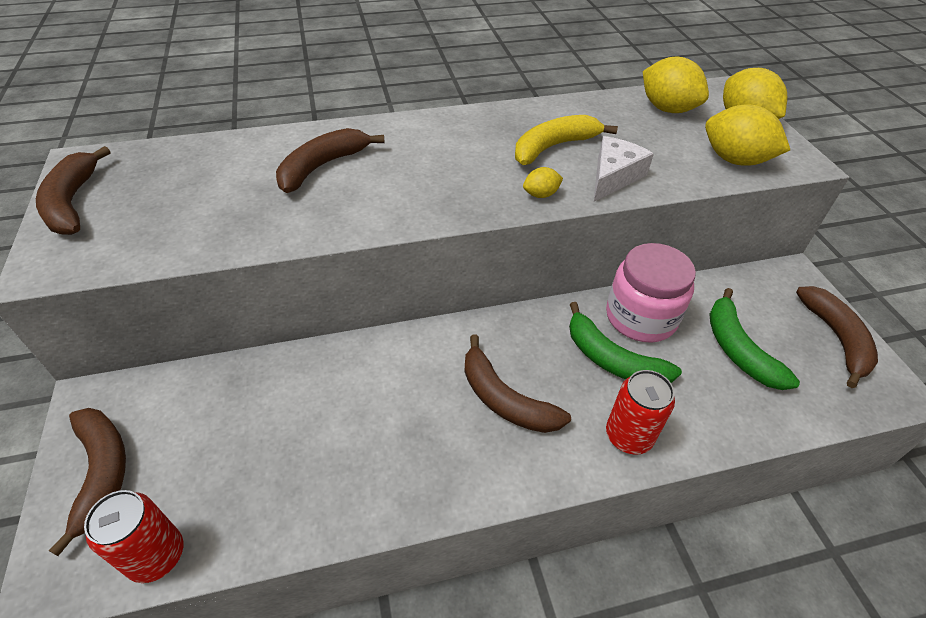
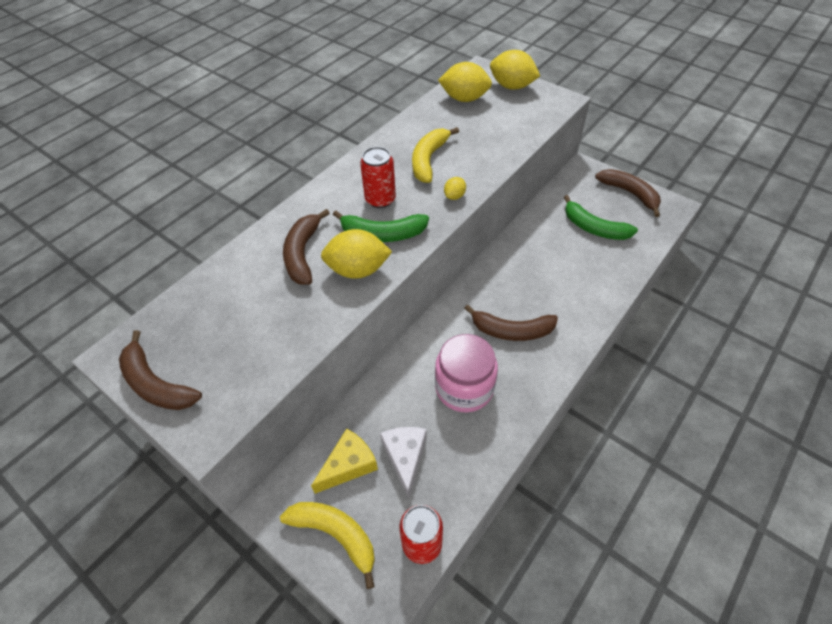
camera: 35 degrees left, 5 degrees up
(102, 473) = (335, 534): brown banana -> yellow banana
(191, 414) = (348, 465): none -> yellow cheese
(612, 360) = (542, 273): green banana -> green banana (383, 234)
(614, 176) = (481, 162): white cheese -> white cheese (405, 457)
(628, 436) = (586, 308): red can -> red can (380, 199)
(641, 317) = (534, 239): pink jar -> pink jar (464, 387)
(735, 160) = (530, 116): yellow lemon -> yellow lemon (358, 270)

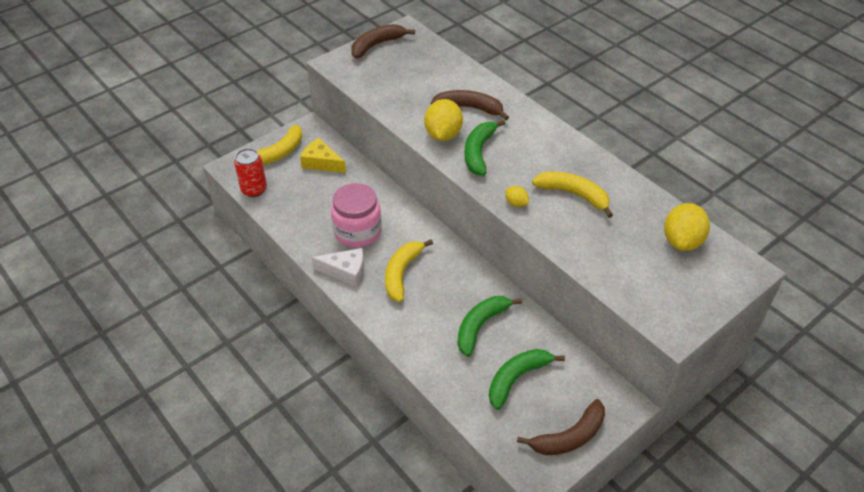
camera: 100 degrees right, 5 degrees down
(348, 465) = (321, 162): yellow cheese -> yellow cheese turned 150 degrees clockwise
(380, 199) = (523, 156): red can -> none
(405, 457) = (315, 190): white cheese -> white cheese (345, 271)
(512, 86) = (706, 289): yellow lemon -> none
(512, 331) = (402, 273): brown banana -> yellow banana
(551, 258) = (480, 326): none -> green banana

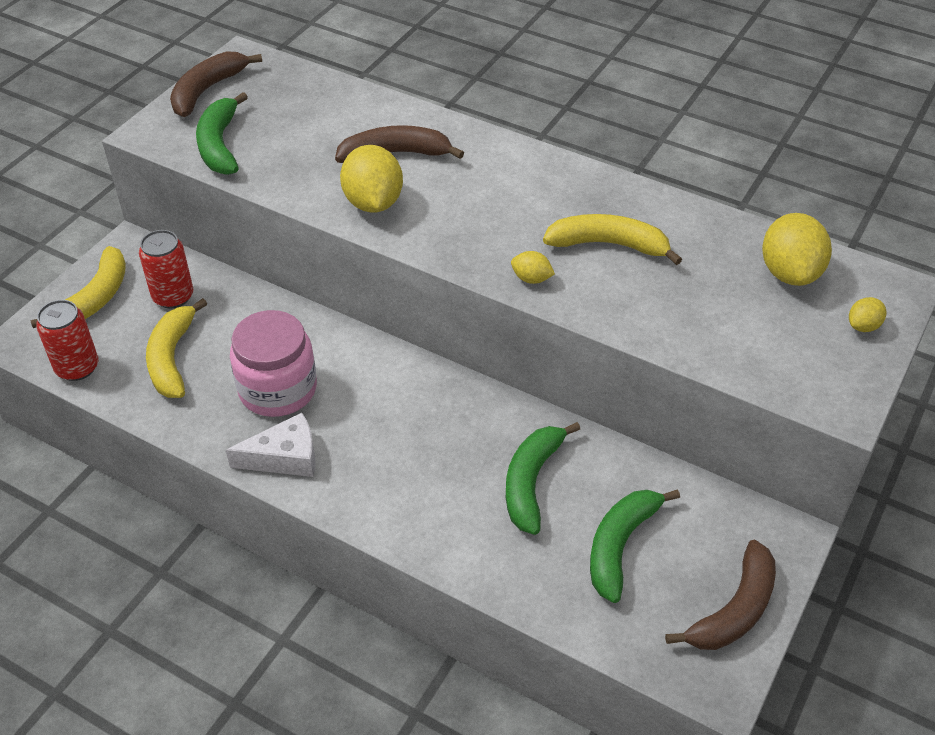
camera: 20 degrees left, 0 degrees up
(321, 162) = (173, 296): yellow cheese -> red can
(402, 273) = (376, 436): yellow banana -> yellow banana (172, 358)
(478, 152) = (440, 216): green banana -> green banana (219, 145)
(713, 287) = (863, 326): none -> yellow lemon

